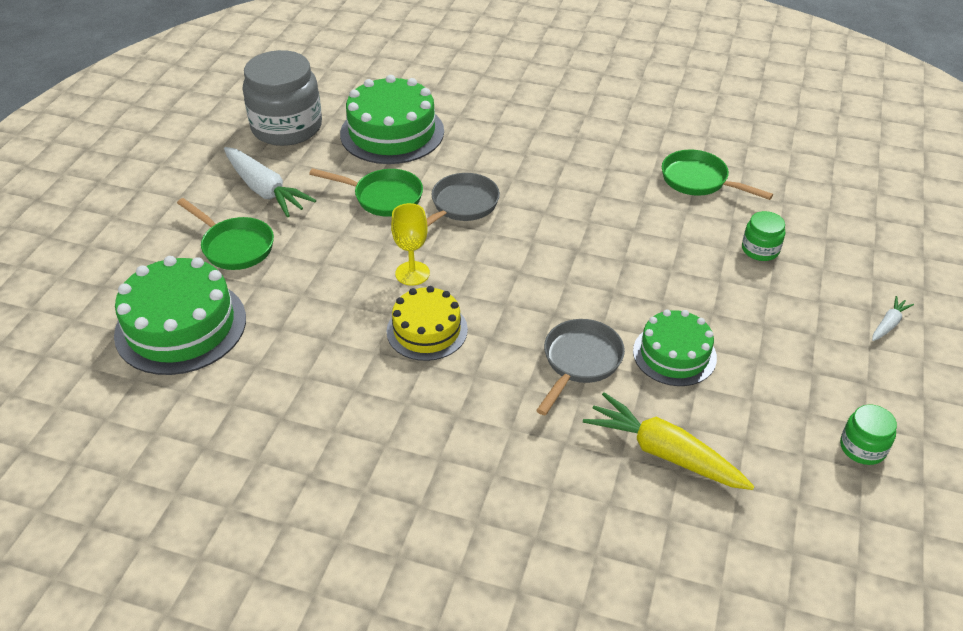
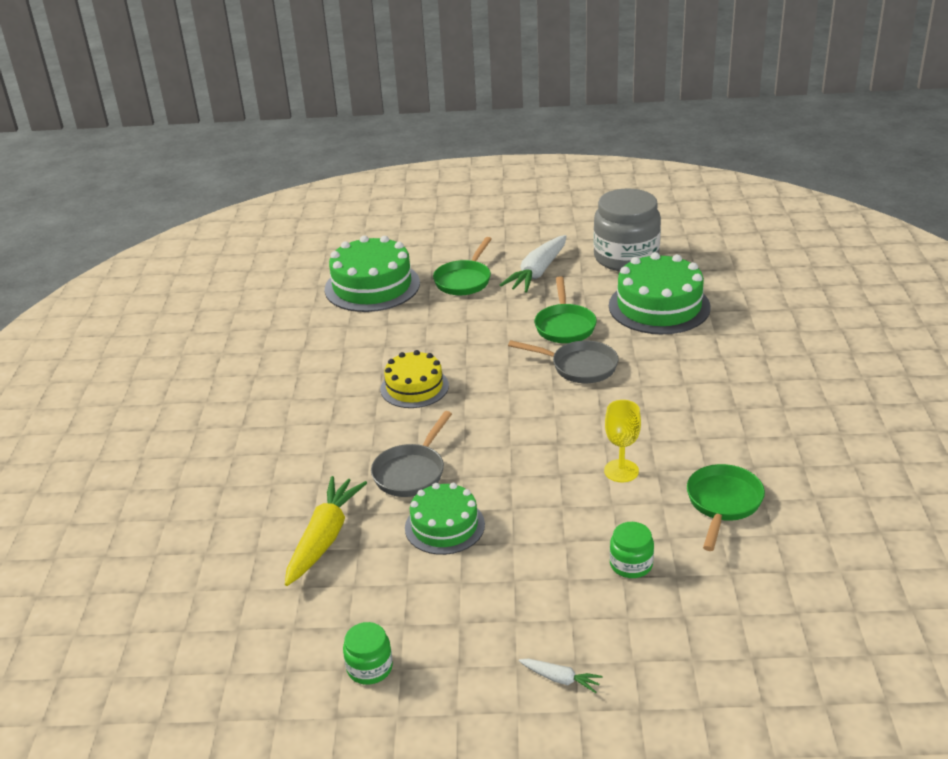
camera: 75 degrees right, 10 degrees down
(412, 273) = (477, 364): yellow goblet -> yellow goblet (621, 471)
(579, 362) = (412, 472): grey pan -> grey pan turned 105 degrees clockwise

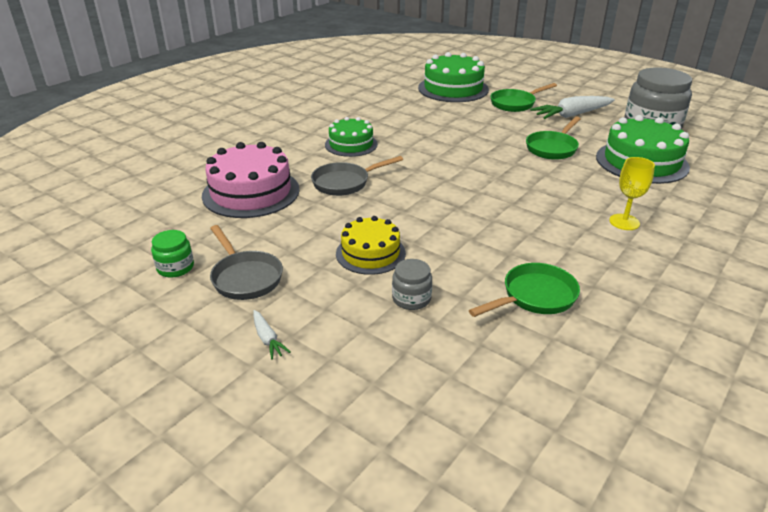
camera: 35 degrees right, 0 degrees up
(324, 538) = (251, 192): yellow carrot -> pink cake
(414, 387) = (408, 143): yellow cake -> yellow cake (370, 253)
(444, 526) = (323, 218): green cake -> green cake (351, 144)
(579, 367) = (532, 173): grey pan -> grey pan (245, 277)
(621, 471) = (482, 241): yellow goblet -> yellow goblet (624, 222)
(631, 564) = (411, 299): green jar -> grey jar

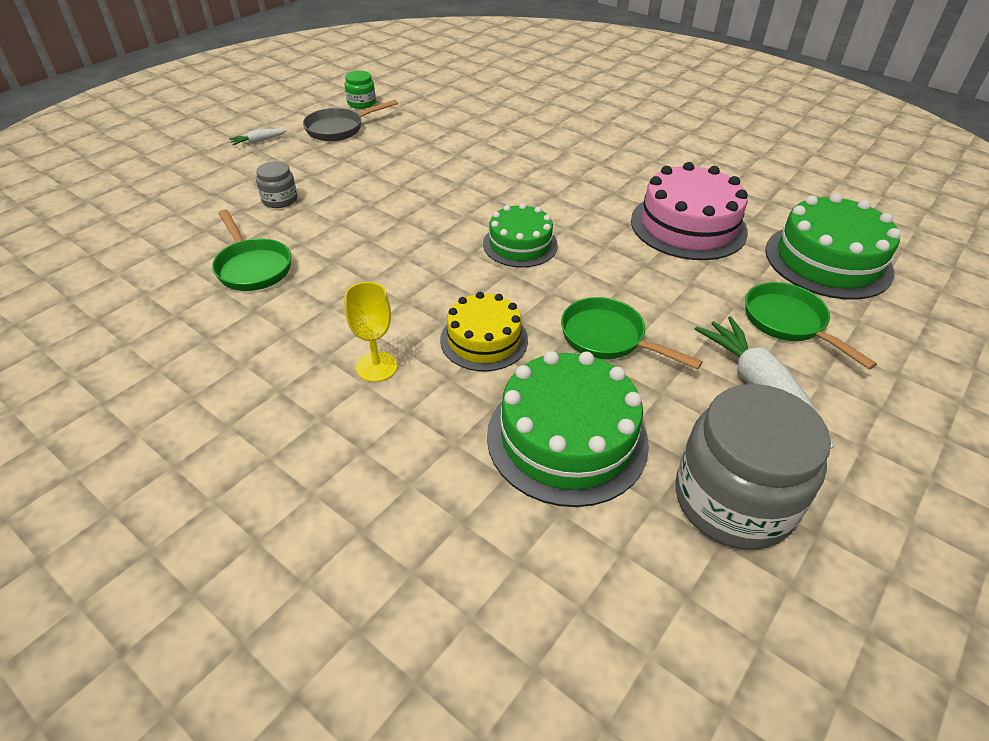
camera: 90 degrees right, 10 degrees up
(251, 192) = (478, 123): pink cake -> pink cake (688, 226)
(345, 183) = (495, 168): grey pan -> none
(351, 144) = (592, 172): green cake -> green cake (520, 244)
(370, 253) = (357, 181): yellow cake -> yellow cake (484, 340)

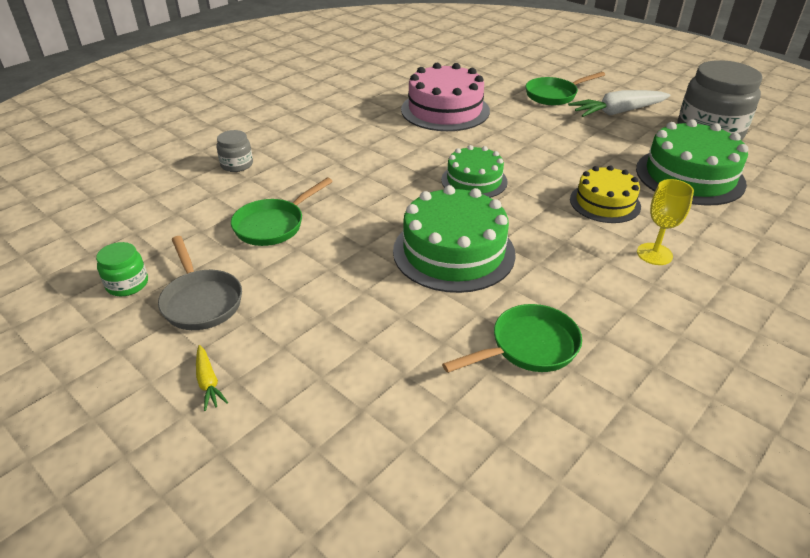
camera: 85 degrees left, 5 degrees down
(258, 141) = (208, 382): white carrot -> yellow carrot
(280, 200) = (383, 340): grey jar -> grey jar (237, 164)
(608, 338) = (587, 153): green pan -> green pan (273, 225)
(828, 260) = (486, 74): green cake -> green cake (453, 252)

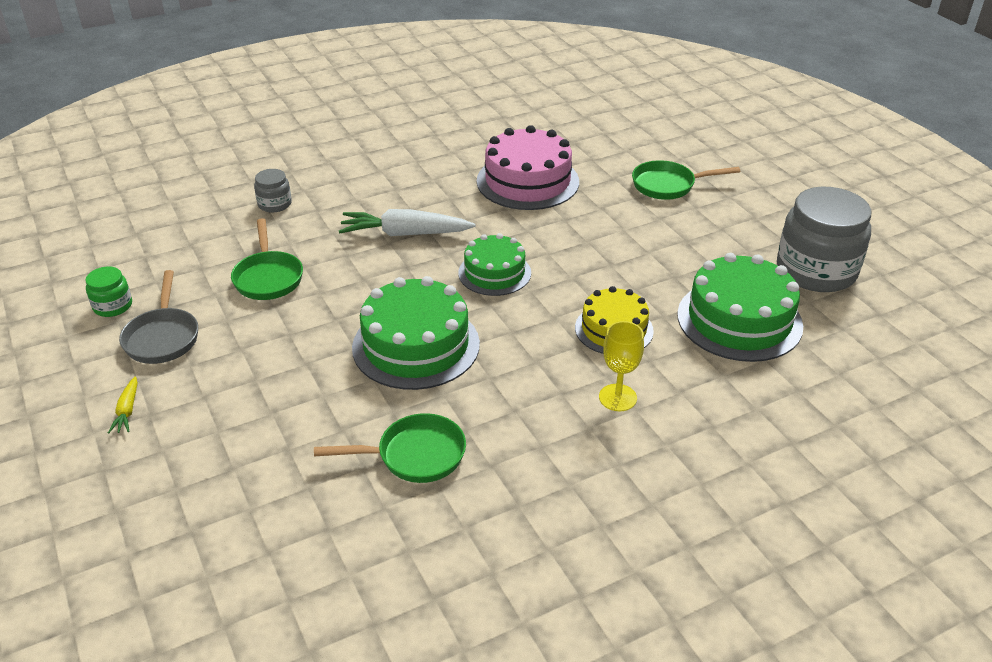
camera: 20 degrees right, 0 degrees up
(273, 225) = (268, 277): green pan -> green pan turned 75 degrees counterclockwise
(617, 112) = (725, 222): white carrot -> white carrot (405, 234)

